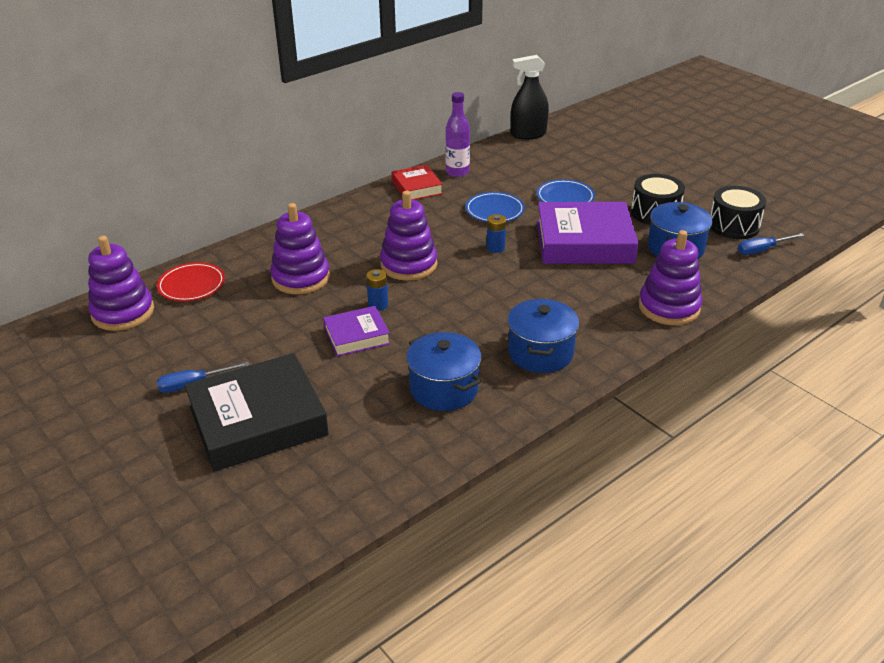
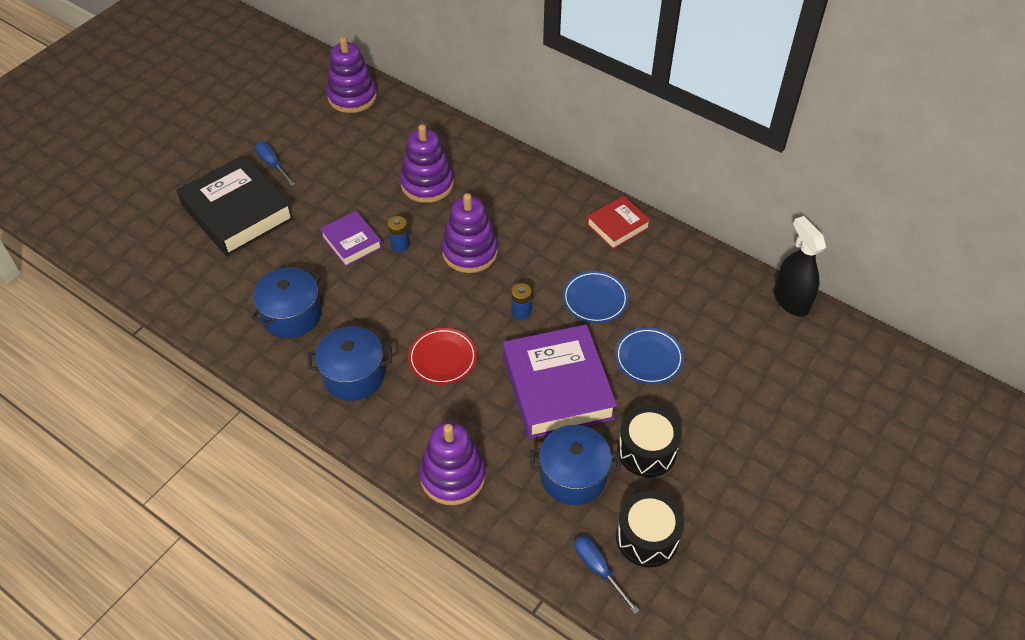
camera: 75 degrees right, 15 degrees up
(192, 285) = (398, 121): red plate -> red plate (442, 358)
(457, 172) = (666, 252): purple bottle -> none

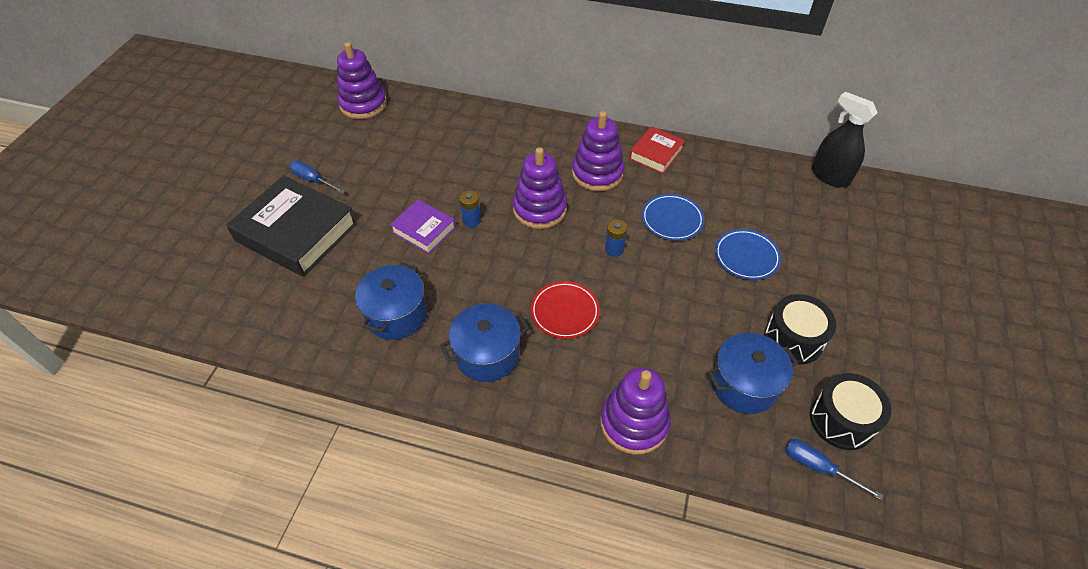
camera: 20 degrees left, 0 degrees up
(427, 184) = (470, 161): purple stacking toy -> purple stacking toy (597, 173)
(557, 387) = (683, 306): purple book -> none

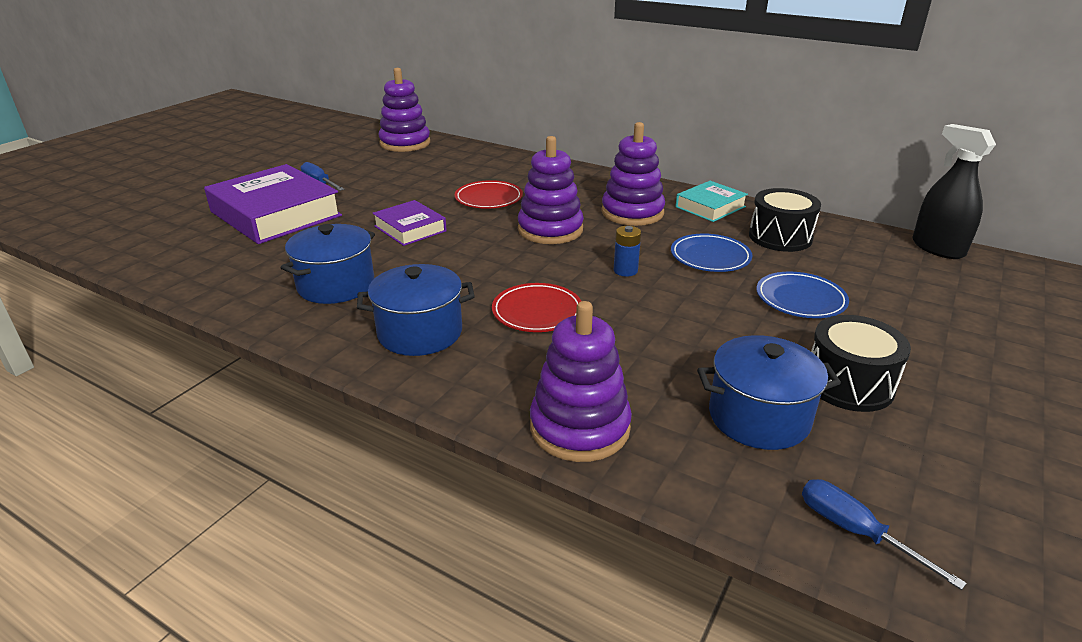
camera: 15 degrees right, 20 degrees down
(296, 232) = (276, 214): black book -> purple book
(471, 220) = (467, 228): blue battery -> none
(473, 175) = (488, 198): none -> red plate
(656, 154) = (710, 207): red book -> turquoise book
(841, 420) = (908, 483): black drum -> black drum (780, 237)

